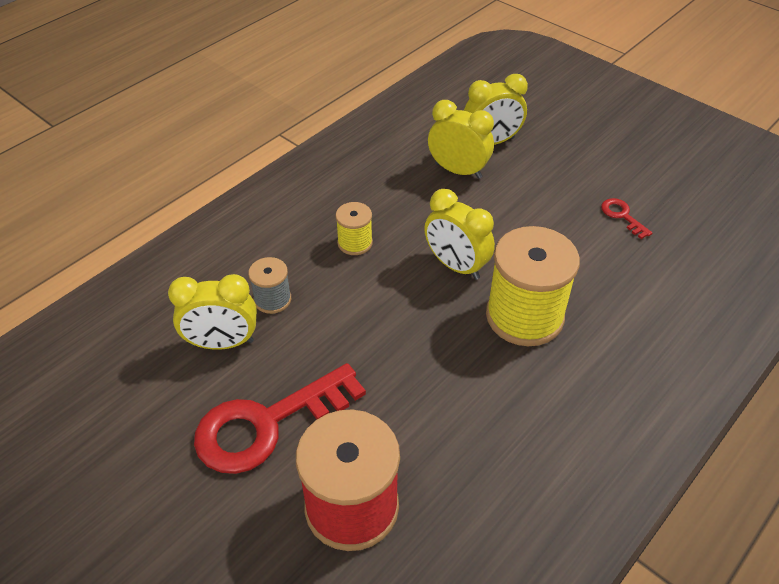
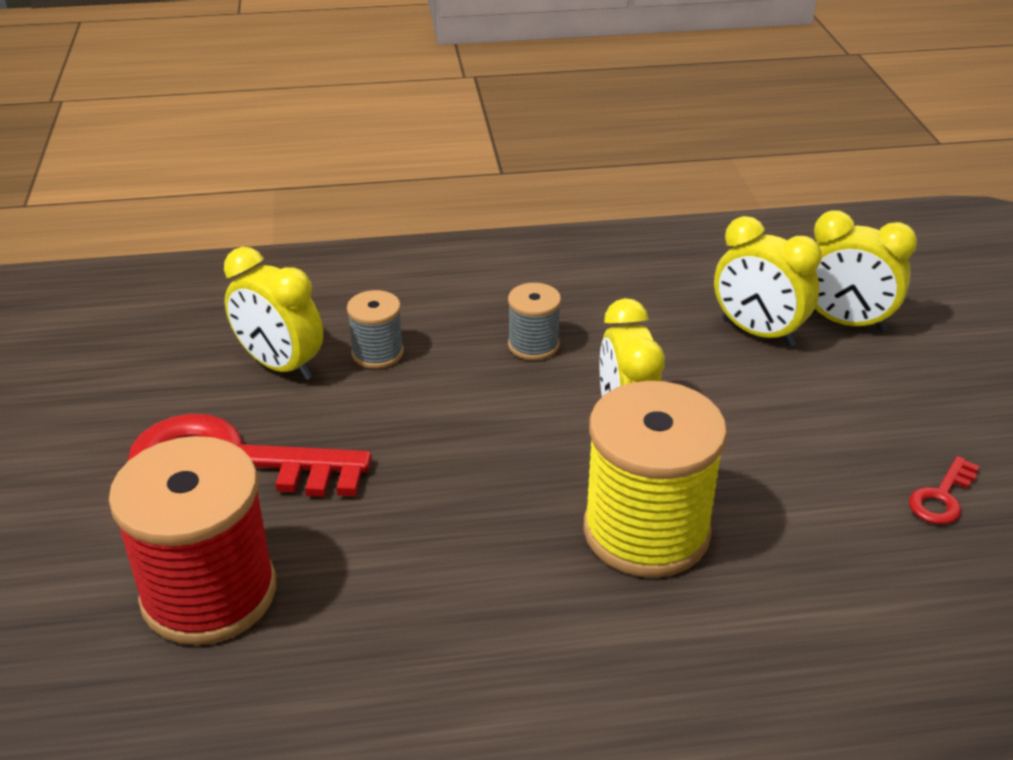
camera: 40 degrees right, 10 degrees down
(355, 243) = (533, 345): yellow spool -> grey spool
(458, 171) = (758, 332): yellow clock -> yellow clock turned 150 degrees clockwise
(622, 216) = (942, 497): red key -> red key turned 150 degrees counterclockwise

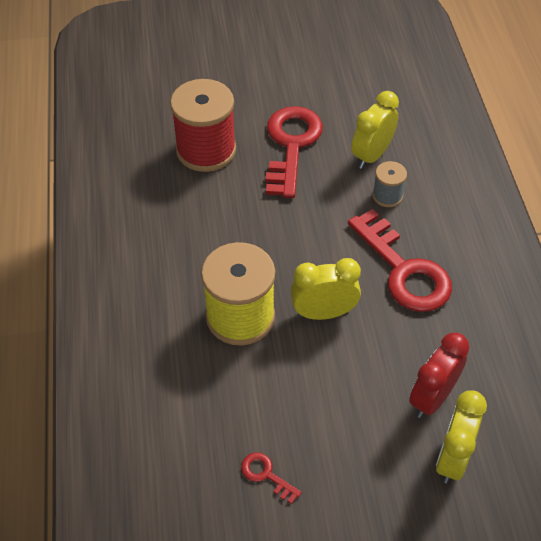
camera: 90 degrees right, 15 degrees up
(533, 345) = (403, 270): grey spool -> red key
(758, 332) = (432, 398): yellow clock -> red clock

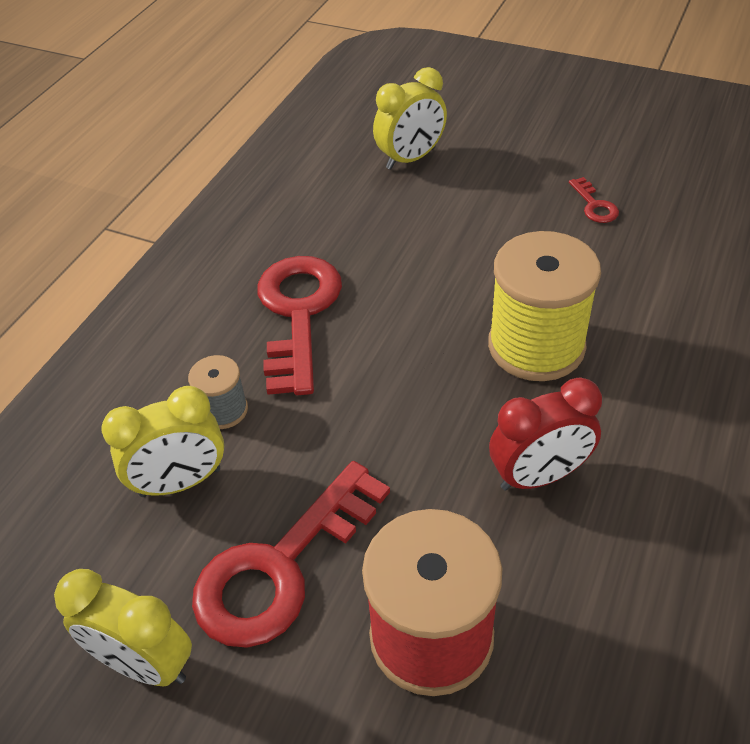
camera: 145 degrees left, 5 degrees down
(323, 313) = (431, 309): yellow clock -> yellow clock (144, 664)
(432, 398) = (386, 200): red clock -> red clock (539, 476)

